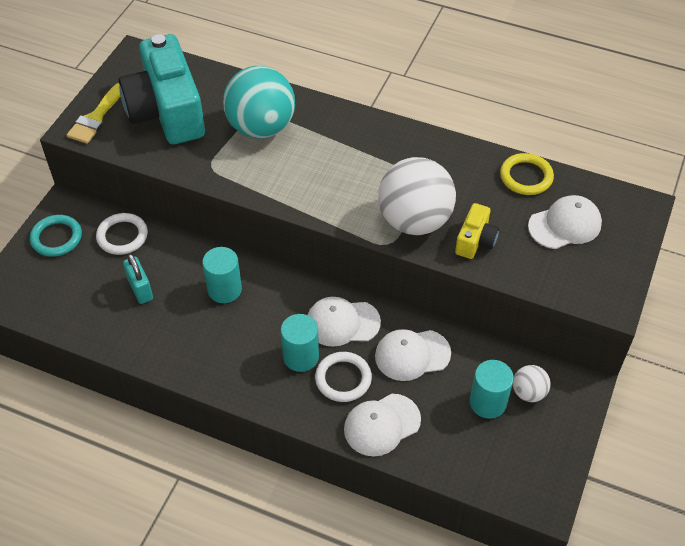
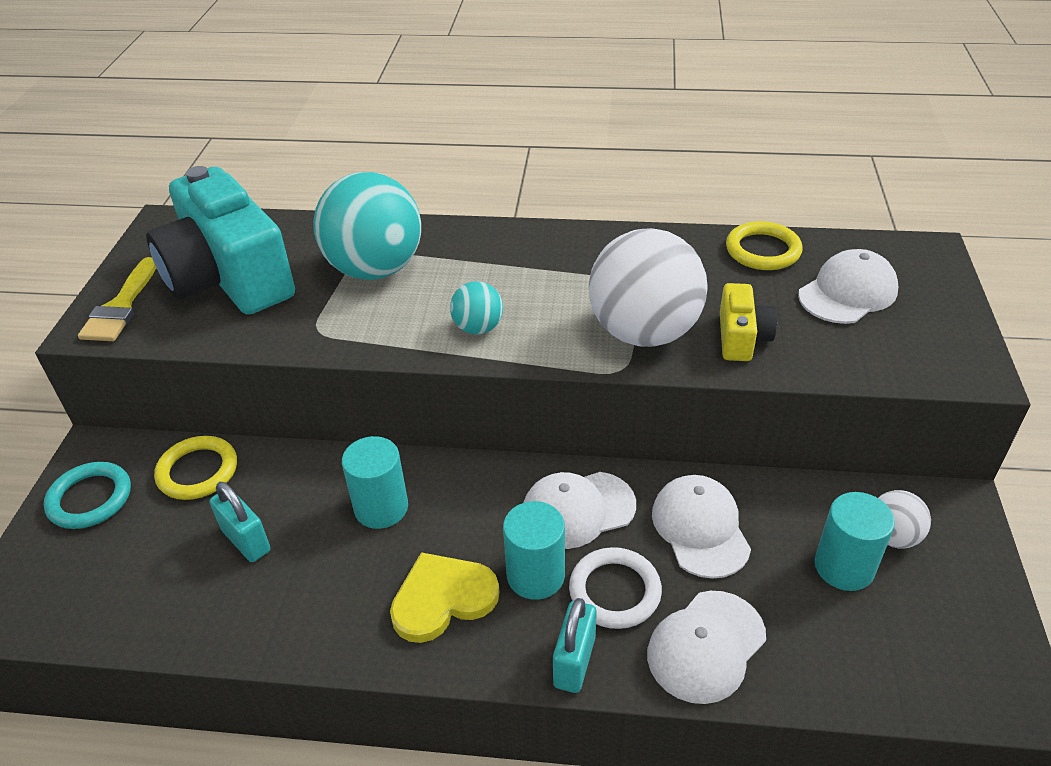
camera: 15 degrees left, 10 degrees down
(122, 236) = (198, 471): white ring -> yellow ring
(242, 355) = (442, 599): none -> yellow heart
(303, 412) = (574, 661): none -> turquoise padlock
(311, 190) = (478, 328): none -> turquoise ball
(412, 355) = (700, 528): white cap -> white cap turned 105 degrees clockwise

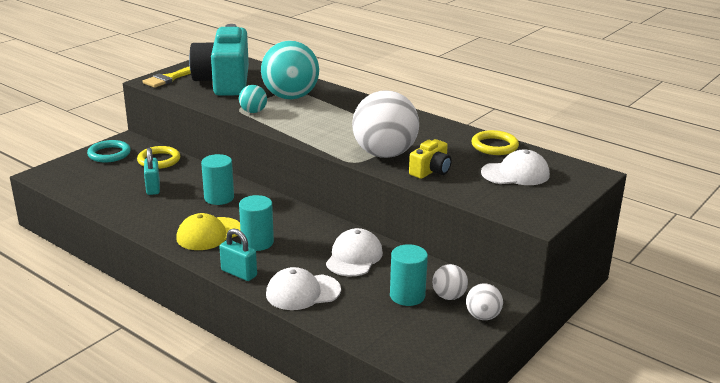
camera: 30 degrees right, 15 degrees down
(442, 599) = (209, 234): yellow heart -> yellow cap
(478, 328) = (309, 129): turquoise ball -> turquoise ball (253, 112)
(574, 661) = (239, 273): turquoise padlock -> turquoise padlock turned 75 degrees clockwise
(578, 510) = (304, 230): white cap -> none
(614, 591) = (285, 260): white ring -> none
(968, 551) = (483, 316): none -> white ball

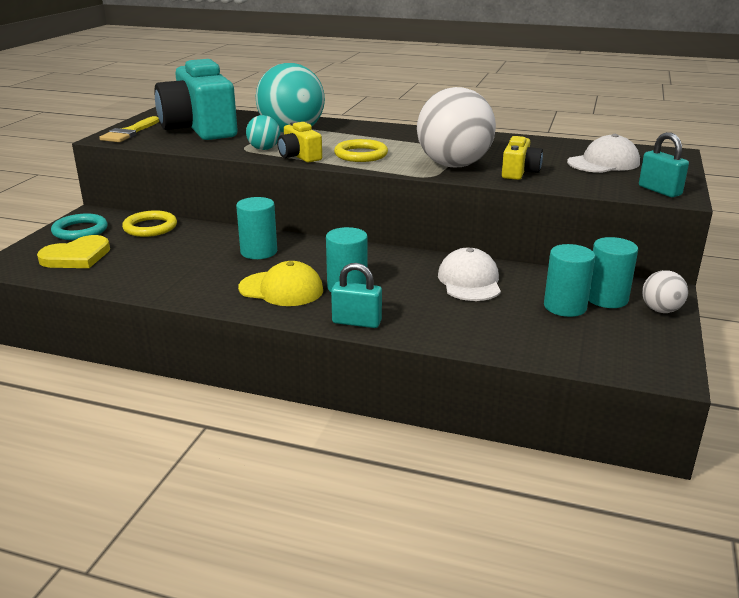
camera: 20 degrees left, 0 degrees up
(92, 177) = (76, 256): none -> yellow heart
(153, 188) = (167, 255): turquoise padlock -> turquoise padlock (659, 190)
(209, 234) = (281, 289): yellow cap -> yellow cap turned 105 degrees counterclockwise
(273, 124) = (299, 156): none -> yellow camera
(302, 292) = (450, 326): white cap -> none
(449, 296) = (606, 298): white ball -> turquoise cylinder
(494, 146) = (553, 144): yellow ring -> yellow ring (361, 154)

